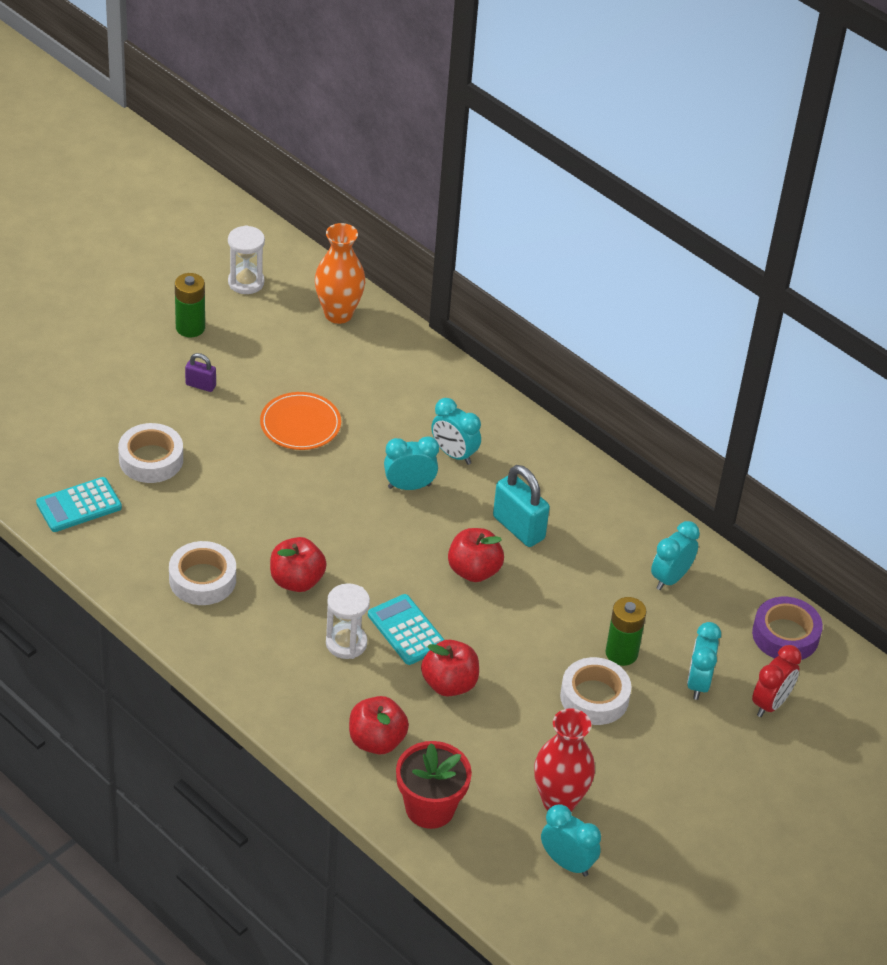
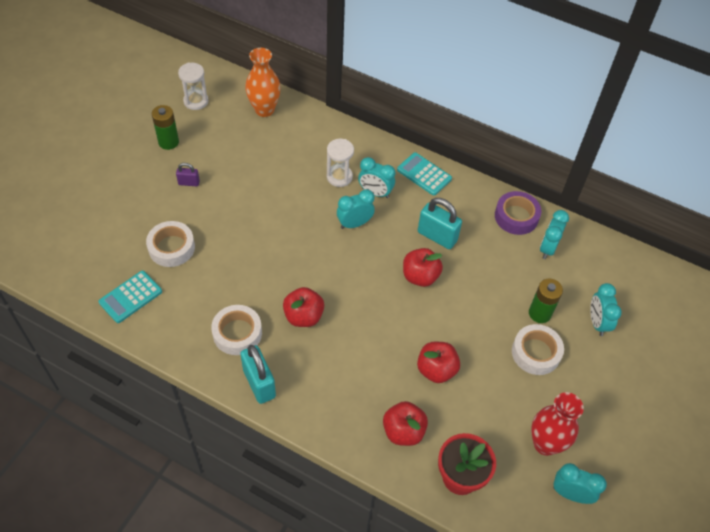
camera: 15 degrees left, 10 degrees up
(210, 643) = (259, 383): none -> turquoise padlock
(300, 424) = (266, 195): orange plate -> none
(346, 643) = (354, 357): white hourglass -> white hourglass (339, 177)
(406, 630) = (392, 335): turquoise calculator -> turquoise calculator (424, 174)
(770, 703) = (649, 325): red clock -> none
(785, 635) = (636, 271): purple tape -> purple tape (516, 216)

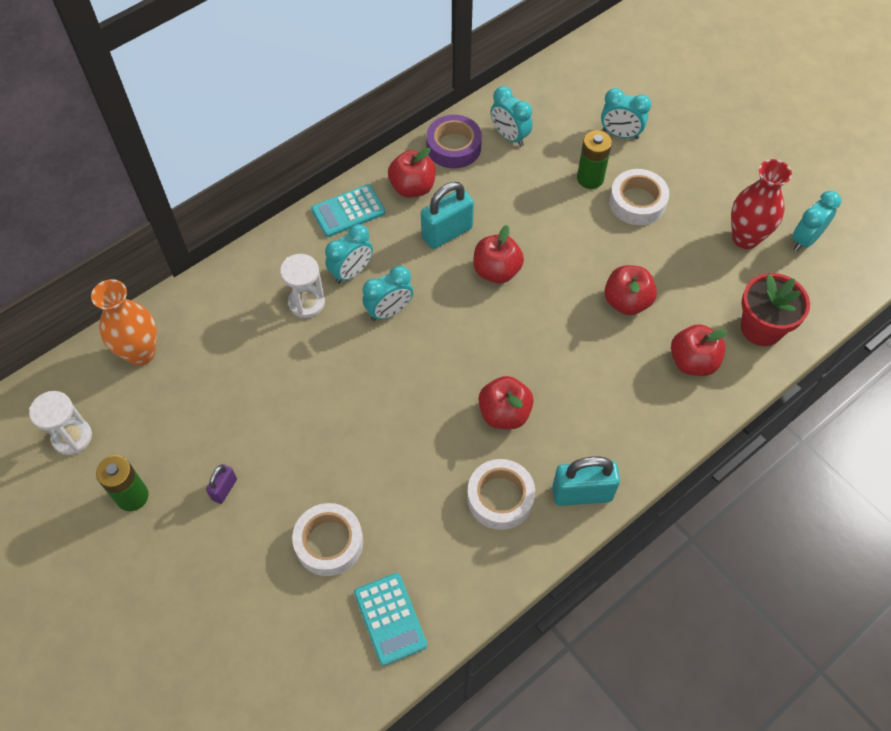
camera: 65 degrees left, 5 degrees up
(354, 224) = (389, 311): turquoise clock -> turquoise clock turned 120 degrees counterclockwise
(465, 204) = (412, 187): none -> red apple

